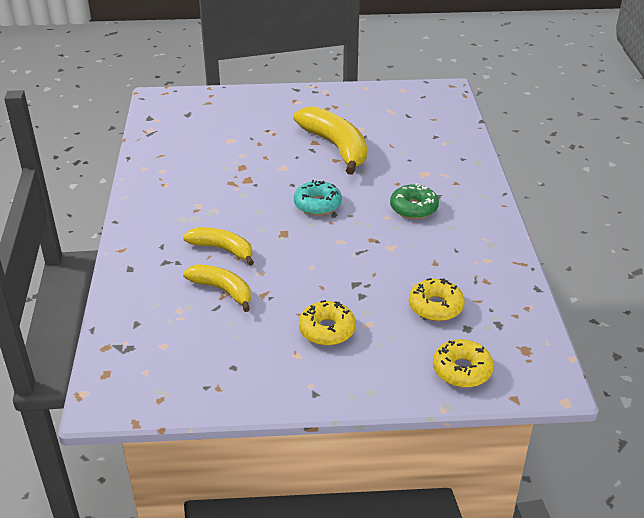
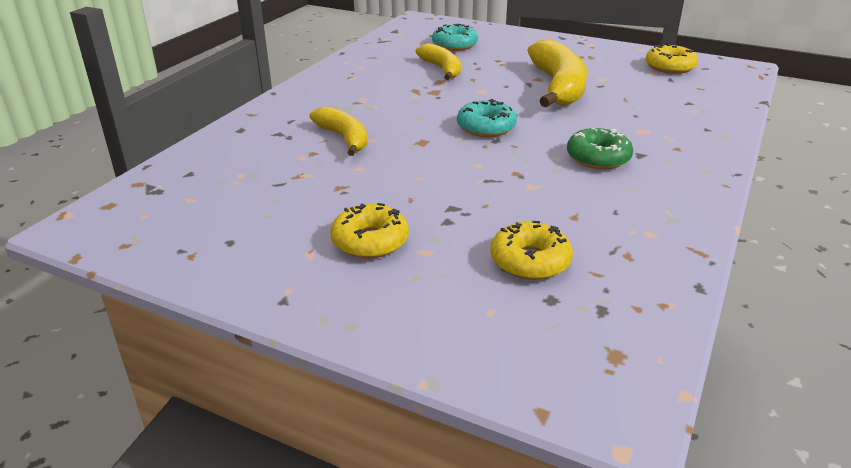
camera: 30 degrees right, 5 degrees down
(217, 122) = (454, 45): none -> turquoise donut
(222, 290) = (303, 171): yellow banana -> yellow banana (442, 69)
(462, 370) = (496, 345): yellow donut -> yellow donut (670, 67)

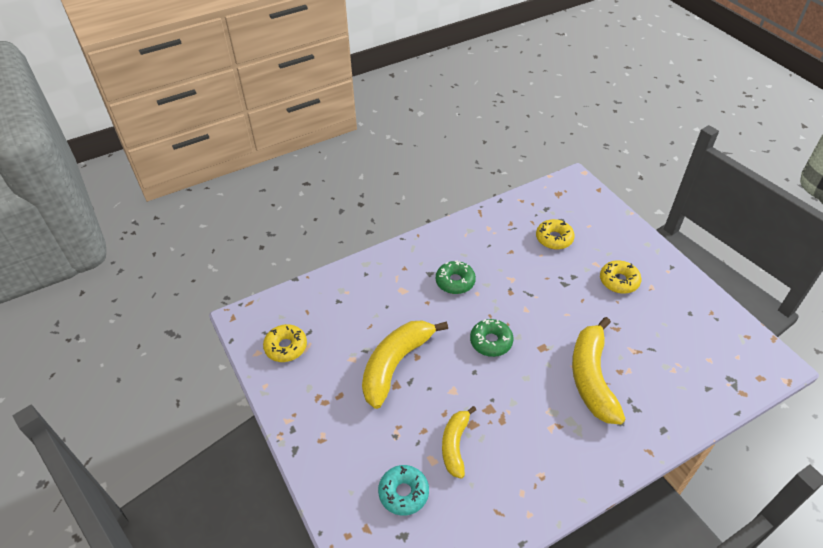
camera: 145 degrees left, 15 degrees up
(344, 138) = (592, 377): yellow banana -> yellow banana, size x1.67
(486, 127) = (491, 341): turquoise donut -> green donut

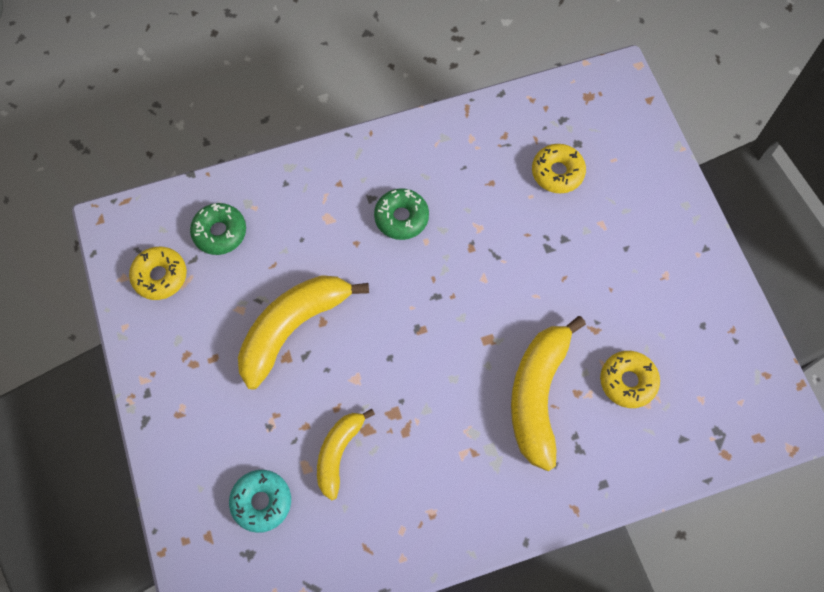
camera: 10 degrees right, 20 degrees up
(491, 341) = (423, 318): green donut -> green donut (219, 232)
(619, 281) = (624, 258): yellow donut -> yellow donut (628, 381)

